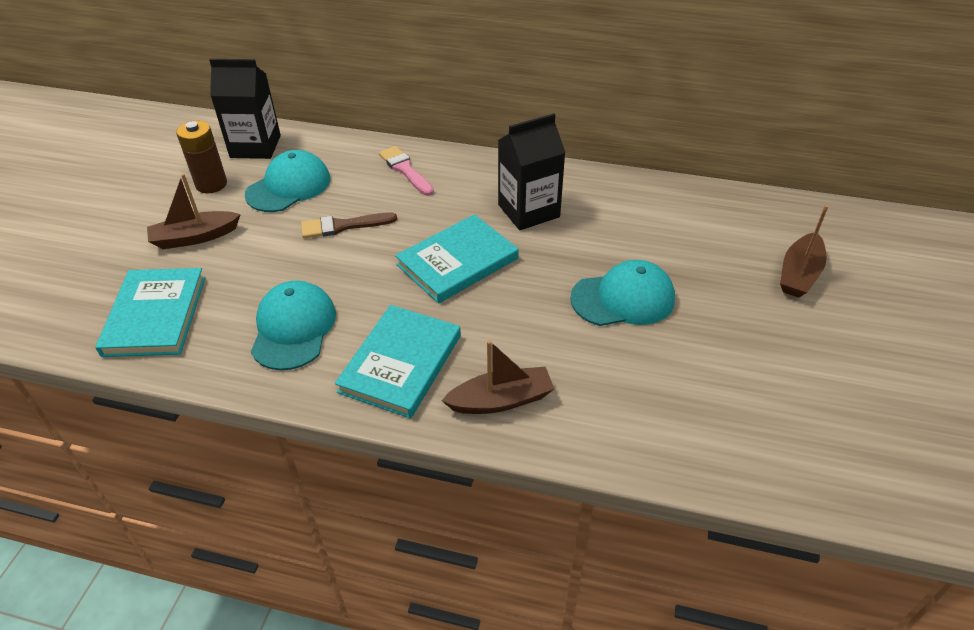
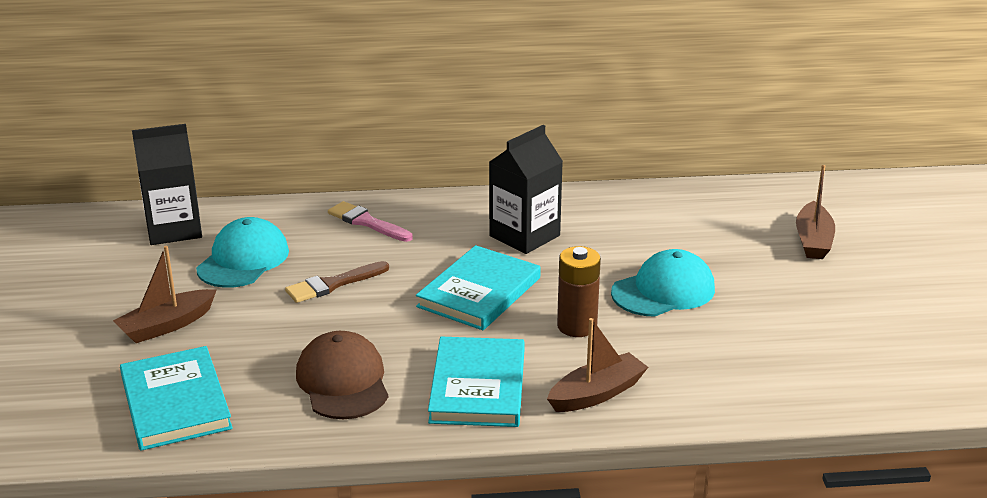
camera: 20 degrees left, 15 degrees down
(211, 184) = (147, 274): brown battery -> brown battery (577, 326)
(293, 328) = (343, 381): turquoise cap -> brown cap

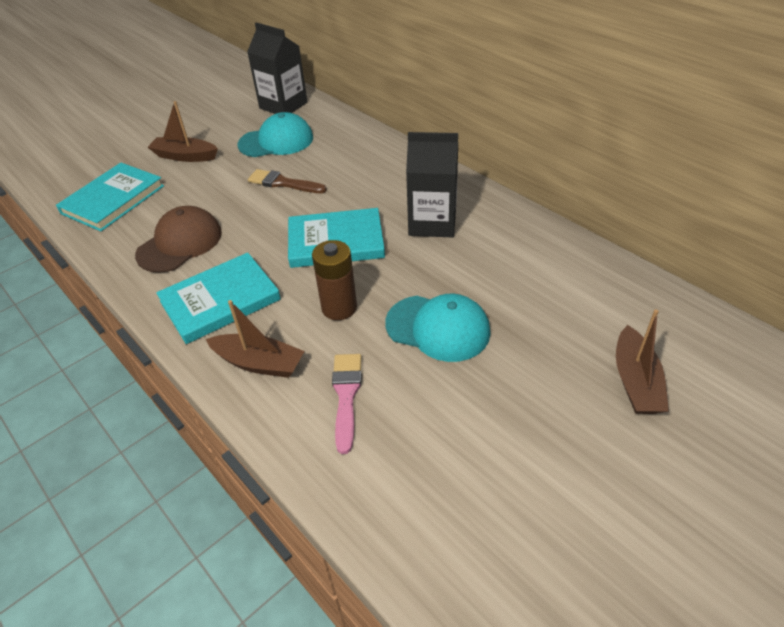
camera: 55 degrees right, 15 degrees up
(367, 222) = (368, 156): pink brush -> pink brush (346, 395)
(813, 241) = (635, 381): brown boat -> brown boat turned 60 degrees counterclockwise

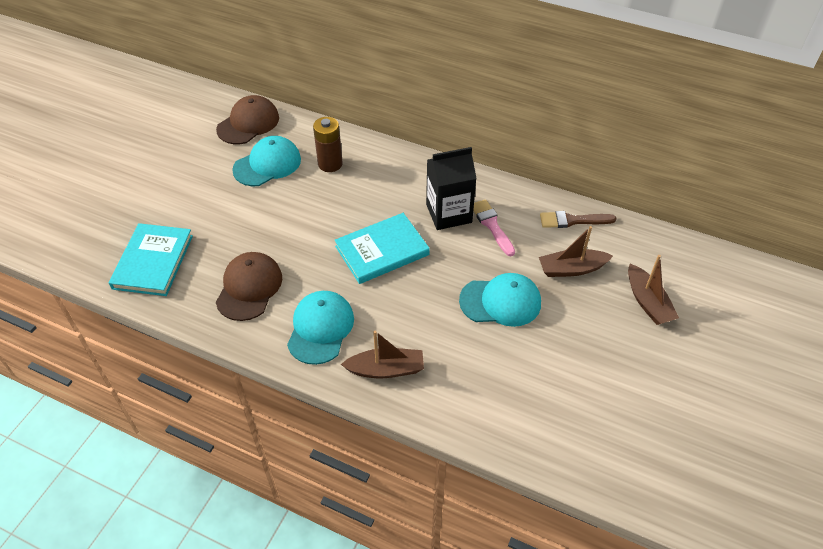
camera: 25 degrees left, 5 degrees up
(185, 156) = (190, 200): brown boat -> brown boat (571, 269)
(220, 300) = (320, 328): turquoise book -> turquoise cap
(283, 105) = (248, 123): black carton -> brown cap
(283, 183) = (302, 206): brown brush -> brown brush (572, 220)
(339, 308) = (419, 307): brown battery -> brown battery (330, 164)
(346, 395) = (465, 373): pink brush -> pink brush (491, 225)

